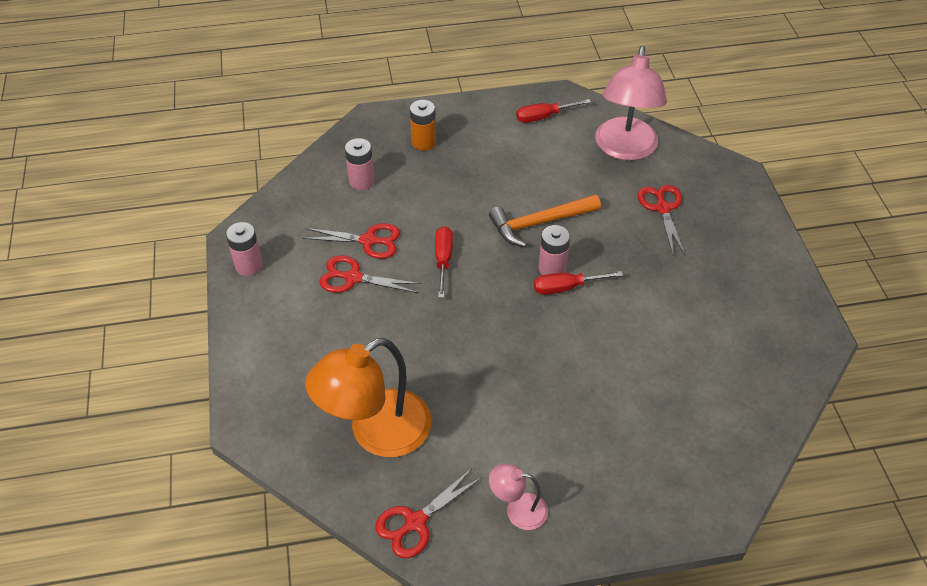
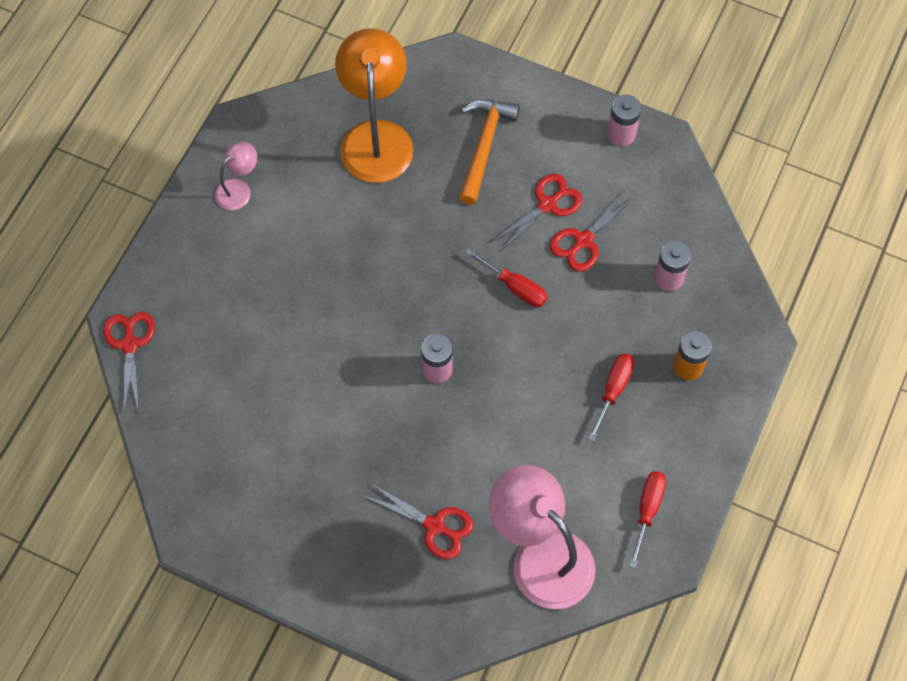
camera: 125 degrees right, 15 degrees up
(415, 522) = (283, 121): red scissors -> red scissors (130, 344)
(539, 223) = (500, 398): orange hammer -> orange hammer (484, 146)
(566, 287) = (407, 366): red screwdriver -> red screwdriver (613, 391)

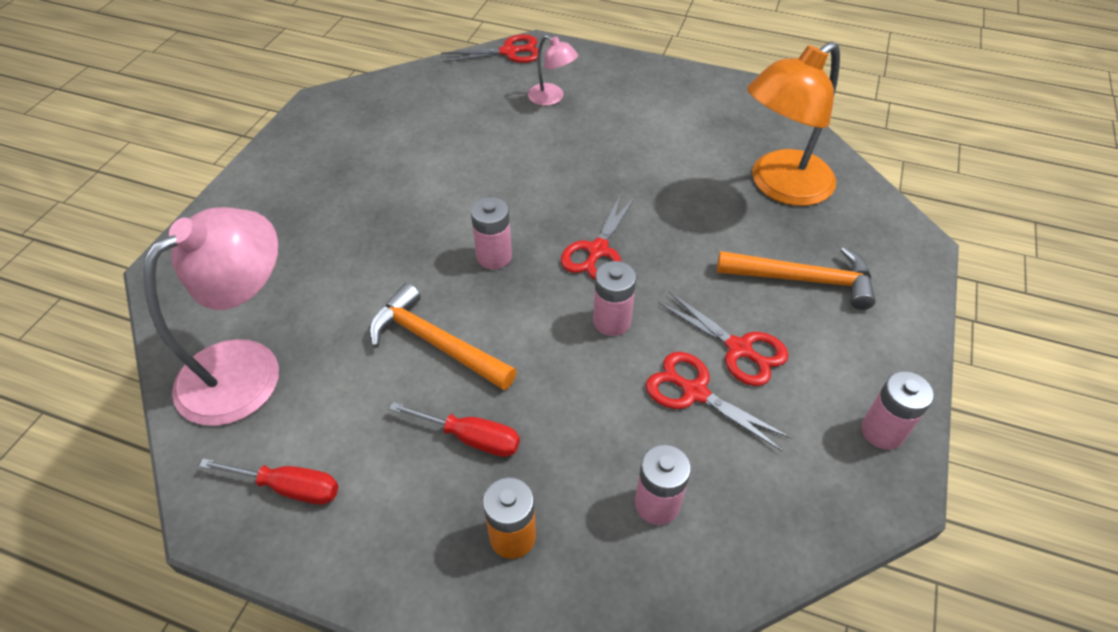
camera: 85 degrees right, 15 degrees down
(238, 189) = (683, 97): pink lamp -> pink lamp (552, 98)
(376, 137) = (780, 186): orange lamp -> orange lamp turned 150 degrees clockwise
(434, 526) = (302, 267): red scissors -> red scissors (597, 250)
(514, 287) = (611, 321): red screwdriver -> pink battery
(526, 415) = (436, 342): none -> orange hammer

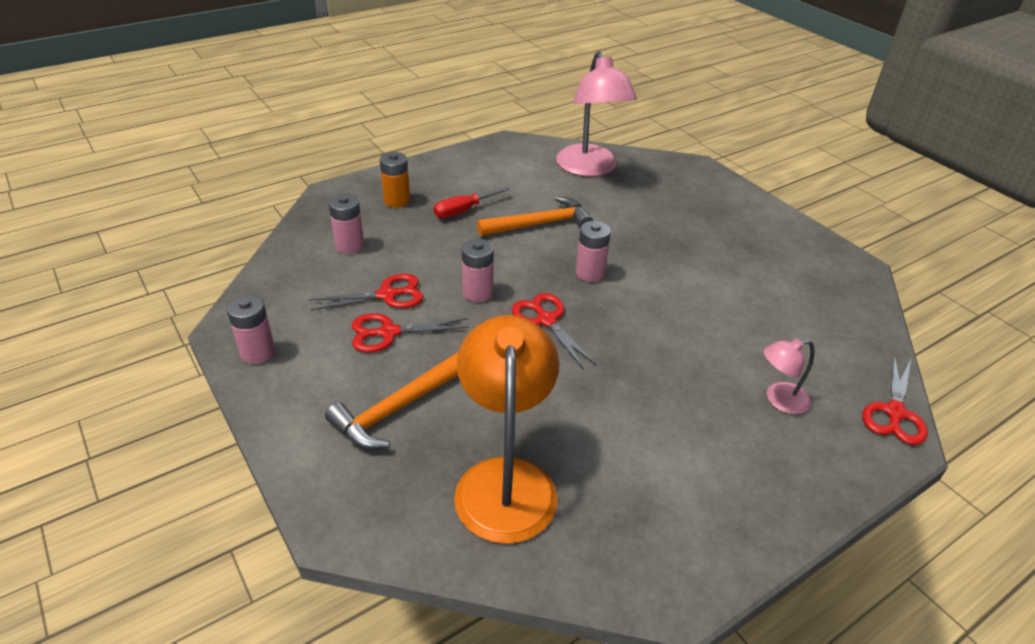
camera: 125 degrees right, 10 degrees down
(288, 487) = (501, 159): red screwdriver -> none

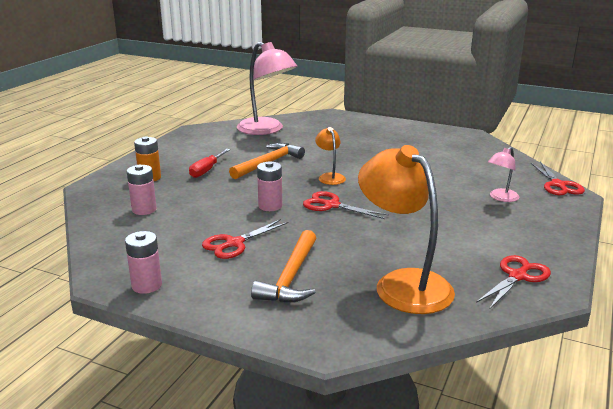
camera: 30 degrees left, 15 degrees down
(387, 295) = (208, 226): red scissors -> red scissors (517, 276)
(590, 273) = (330, 177): pink battery -> orange lamp

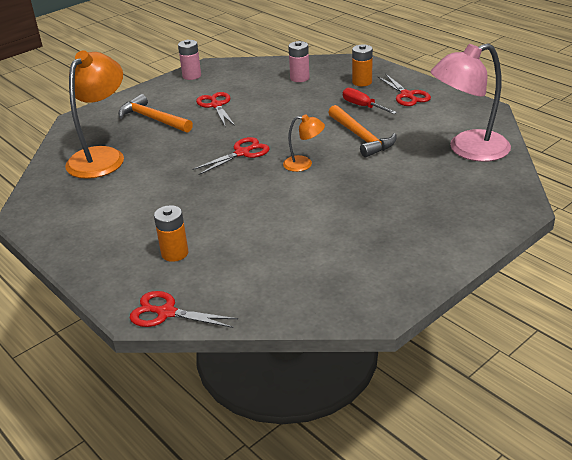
camera: 115 degrees right, 10 degrees up
(270, 206) = (264, 126): pink battery -> none
(403, 283) = (102, 156): orange lamp -> orange lamp turned 60 degrees counterclockwise
(501, 198) = (175, 253): pink lamp -> orange battery
(517, 276) = (55, 207): red scissors -> red scissors (407, 95)

